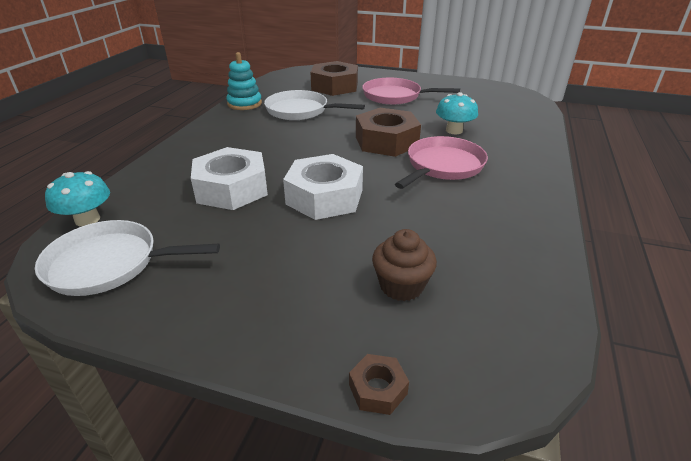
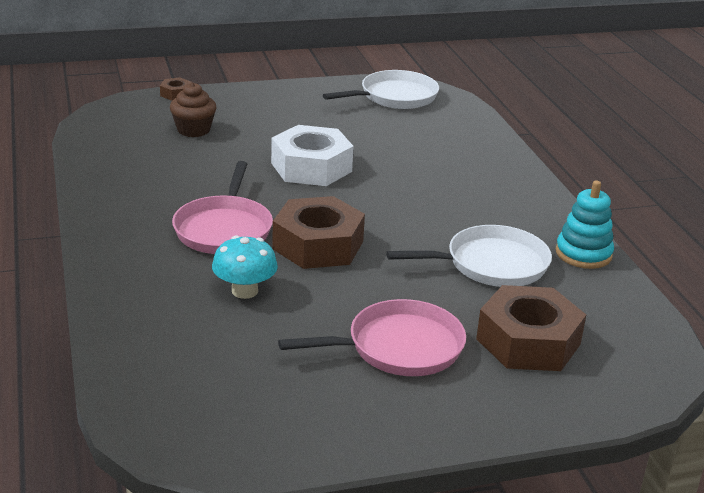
camera: 145 degrees right, 5 degrees down
(87, 220) = (462, 110): turquoise mushroom -> none
(231, 188) = (400, 153): white nut -> none

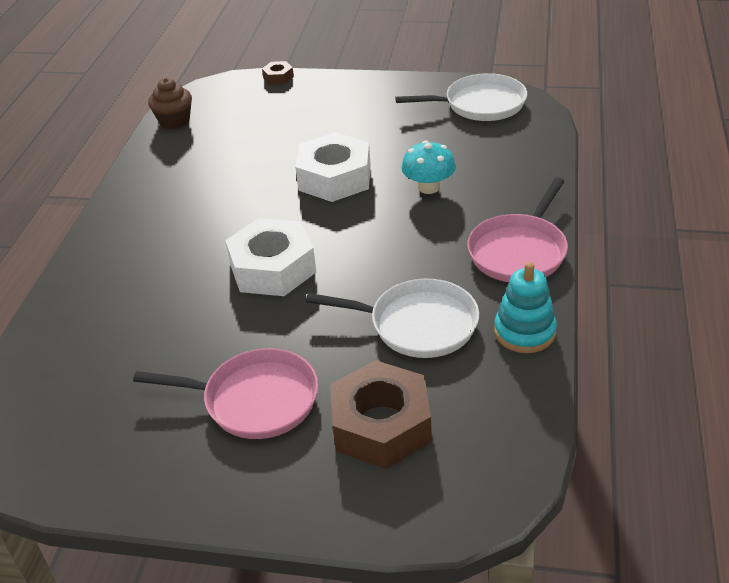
camera: 30 degrees right, 10 degrees up
(193, 130) = (263, 120): brown cupcake -> brown cupcake (174, 121)
(224, 229) = (206, 235): pink pan -> pink pan (519, 251)
(244, 291) = (172, 305): turquoise mushroom -> turquoise mushroom (428, 187)
(318, 245) = (273, 268): brown nut -> white nut

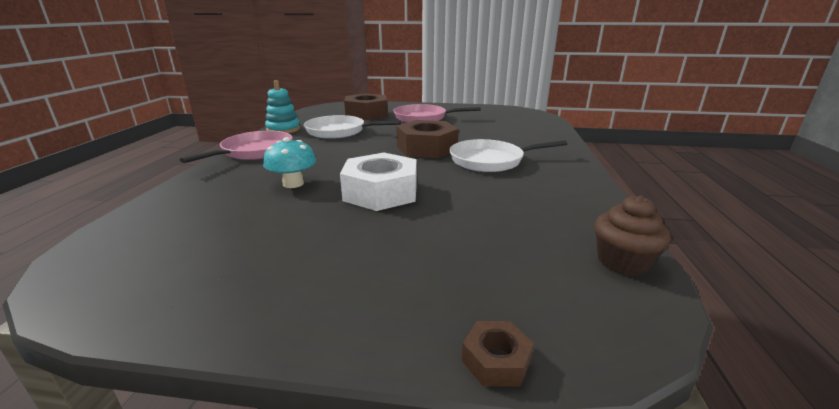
camera: 175 degrees right, 15 degrees down
(273, 268) = (426, 148): white nut -> brown nut
(480, 104) = (146, 271): white pan -> white pan (490, 161)

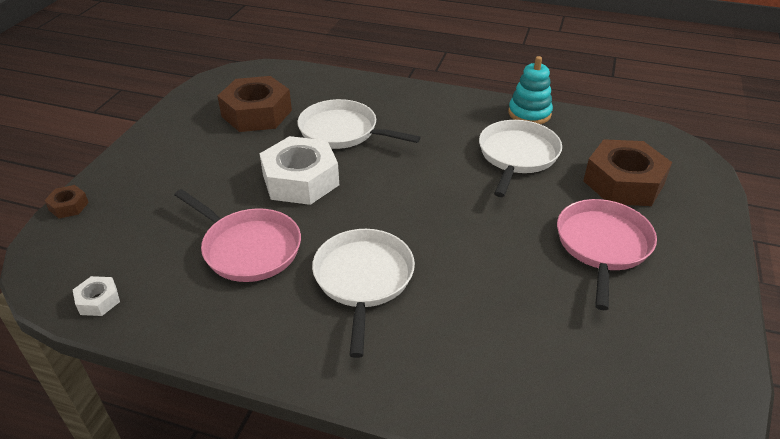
camera: 100 degrees right, 15 degrees up
(255, 151) = (442, 103): pink pan -> pink pan (248, 248)
(293, 184) = (342, 131): turquoise mushroom -> white pan
(426, 148) = (429, 227): brown nut -> brown nut (257, 113)
(622, 262) = (98, 301): brown cupcake -> white nut

